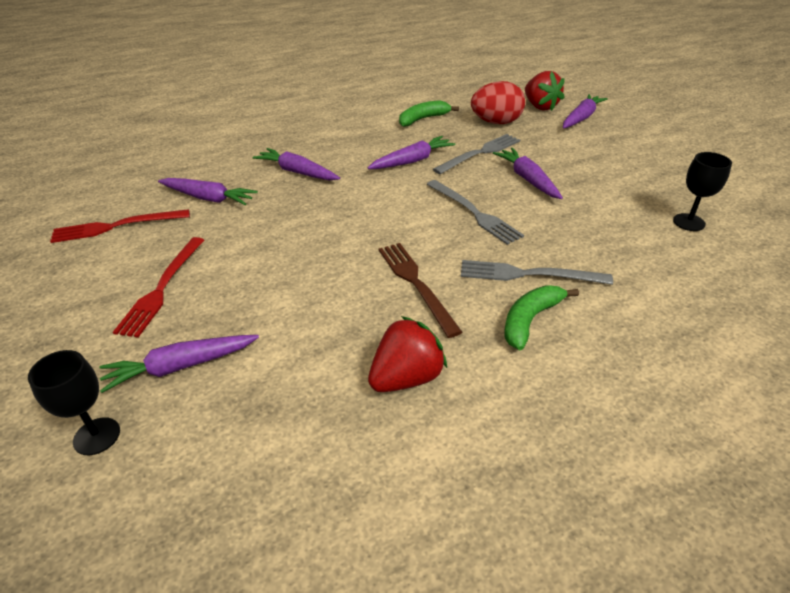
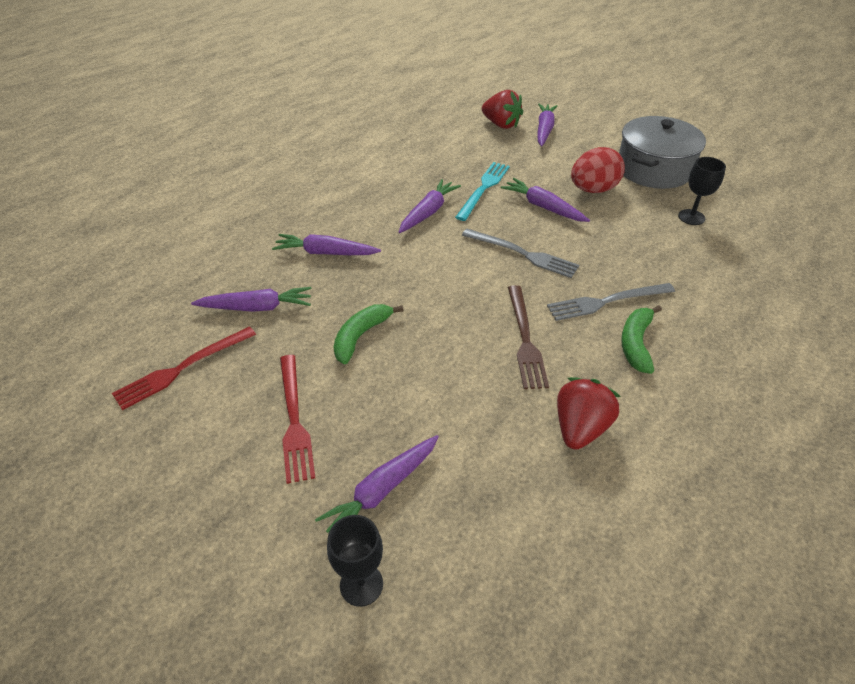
camera: 25 degrees left, 5 degrees up
(416, 284) = (525, 339): brown fork -> brown fork turned 135 degrees counterclockwise
(423, 119) = (404, 162): green banana -> green banana (361, 336)
(480, 153) = (483, 189): grey fork -> turquoise fork
(496, 122) = (474, 151): red egg -> red egg (593, 190)
(677, 171) = (654, 169): none -> grey pot

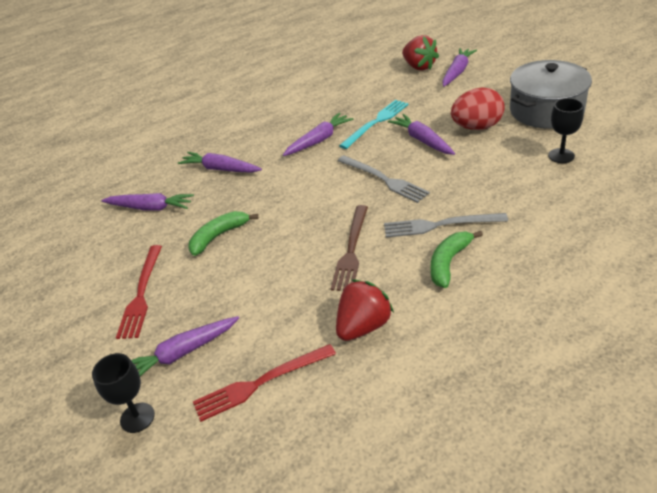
camera: 20 degrees right, 5 degrees down
(182, 368) = (79, 248): red fork -> red fork (260, 383)

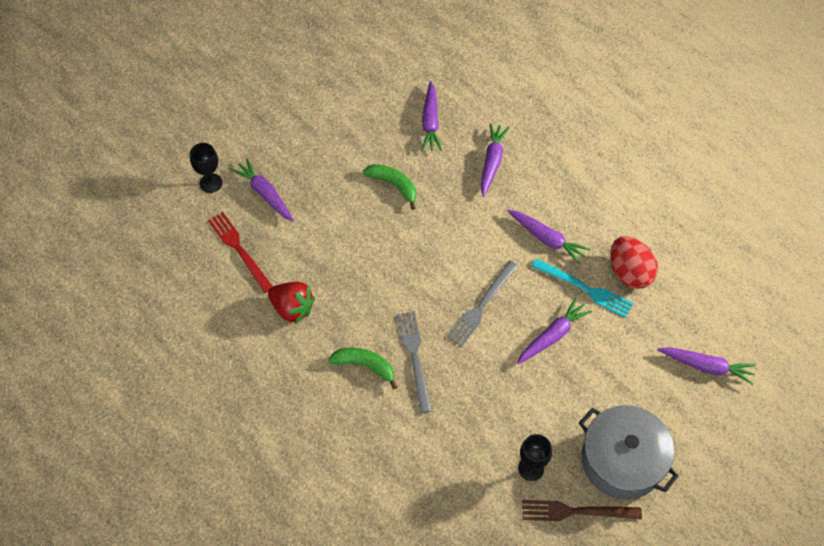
camera: 75 degrees right, 20 degrees up
(141, 294) = (324, 149): red fork -> none
(351, 250) = (378, 289): brown fork -> brown fork (576, 511)
(419, 67) = (716, 323): red strawberry -> none
(477, 127) = (582, 388): red egg -> red egg (629, 272)

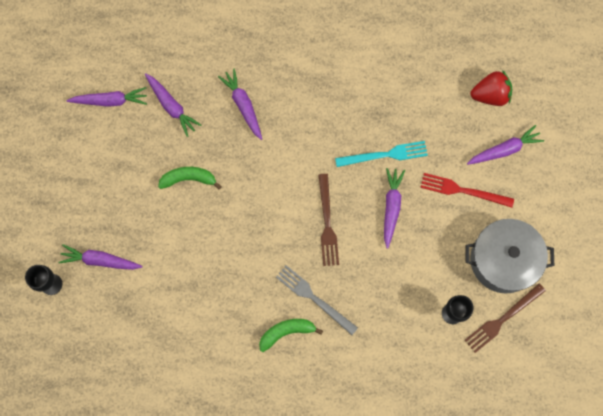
camera: 40 degrees left, 15 degrees up
(239, 249) = (121, 319): red fork -> red fork (463, 190)
(292, 308) = (199, 332): red strawberry -> red strawberry (490, 95)
(481, 305) = (327, 223): grey fork -> brown fork
(547, 239) = (330, 137): purple carrot -> purple carrot (110, 101)
(629, 272) = (404, 119): red egg -> none

